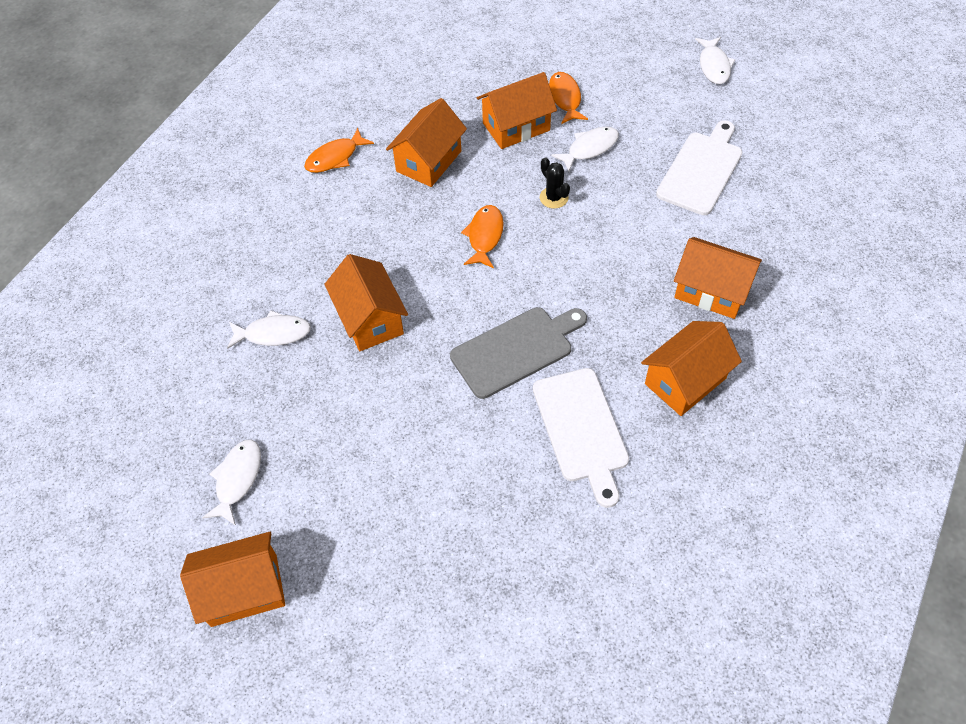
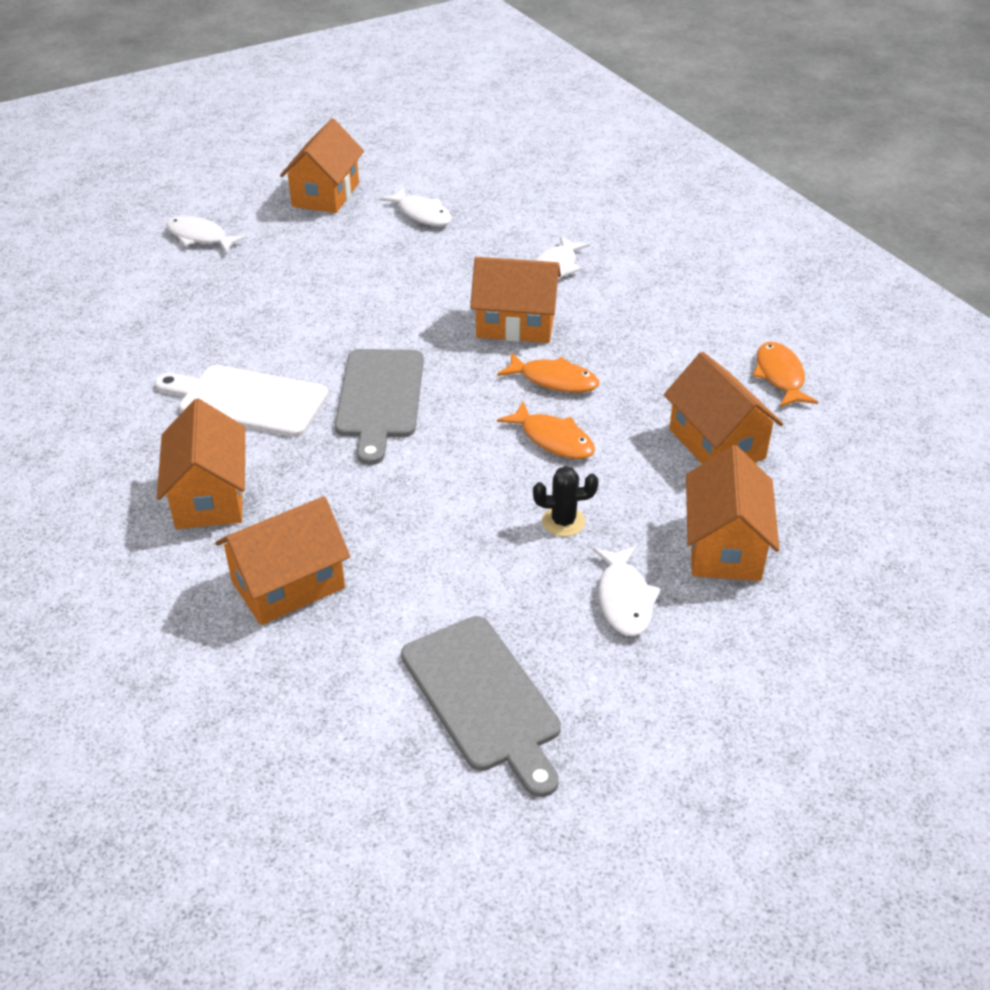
camera: 120 degrees right, 15 degrees down
(565, 98) = (750, 625): orange fish -> orange fish (554, 380)
(701, 170) = (483, 698): white cutting board -> grey cutting board
(714, 66) = (703, 871): white fish -> white fish (200, 237)

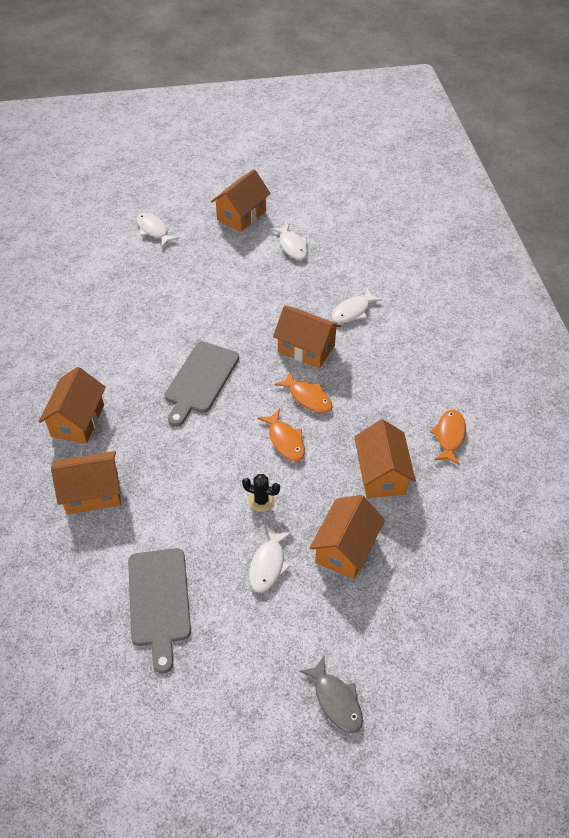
camera: 20 degrees right, 10 degrees up
(247, 400) = (127, 360): white cutting board -> none
(836, 743) = (336, 700): none -> grey fish

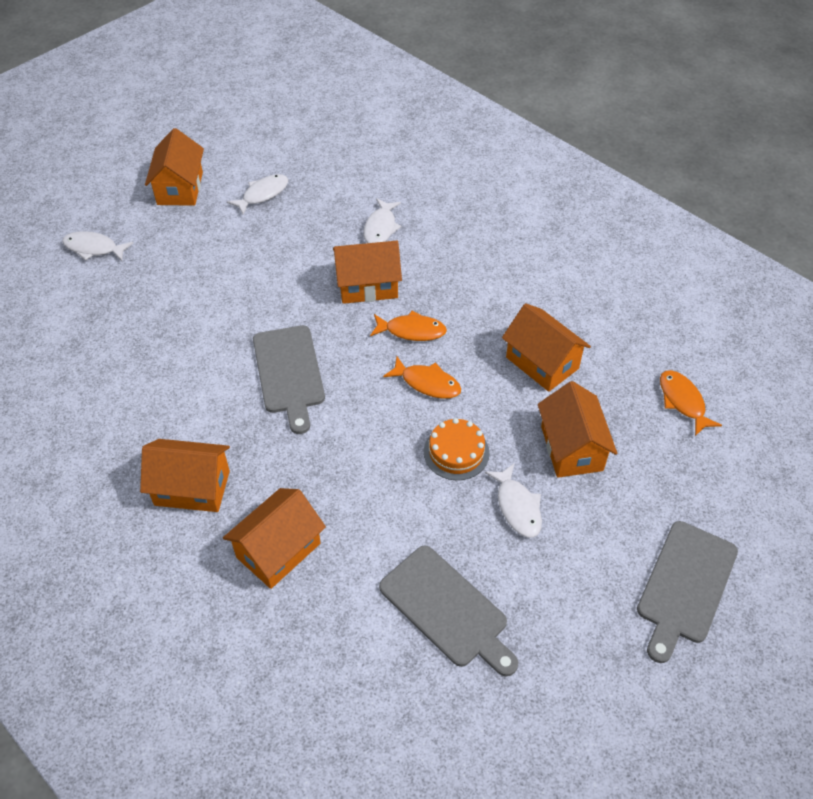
camera: 35 degrees left, 0 degrees up
(78, 420) = (192, 488): orange house -> orange house turned 60 degrees counterclockwise
(261, 500) = (456, 452): black cactus -> orange cake
(292, 246) = (263, 194): white fish -> white fish turned 75 degrees counterclockwise
(336, 700) = (685, 586): grey fish -> grey cutting board
(449, 436) = (569, 295): orange fish -> orange fish (682, 401)

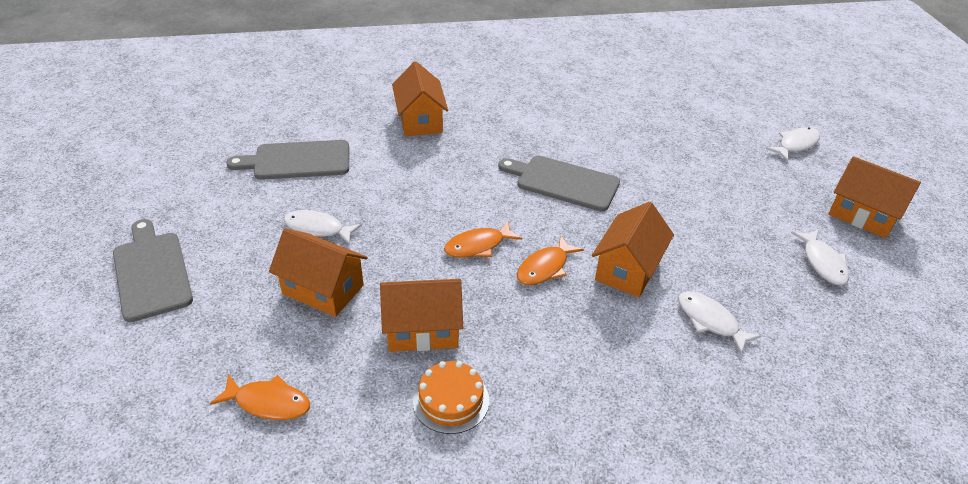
camera: 125 degrees right, 10 degrees down
(192, 488) = (504, 109): orange house -> none
(456, 452) = (397, 225): orange cake -> orange cake (451, 400)

